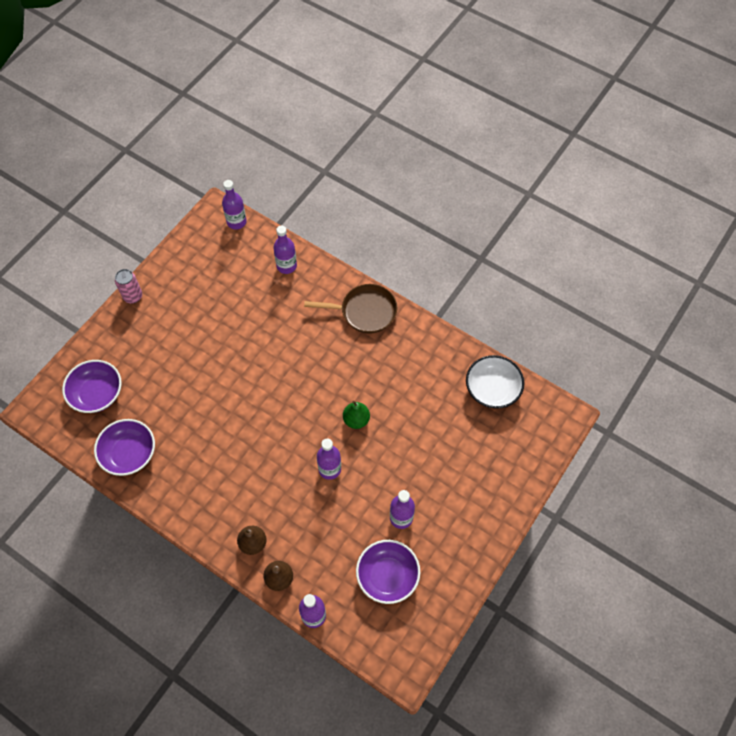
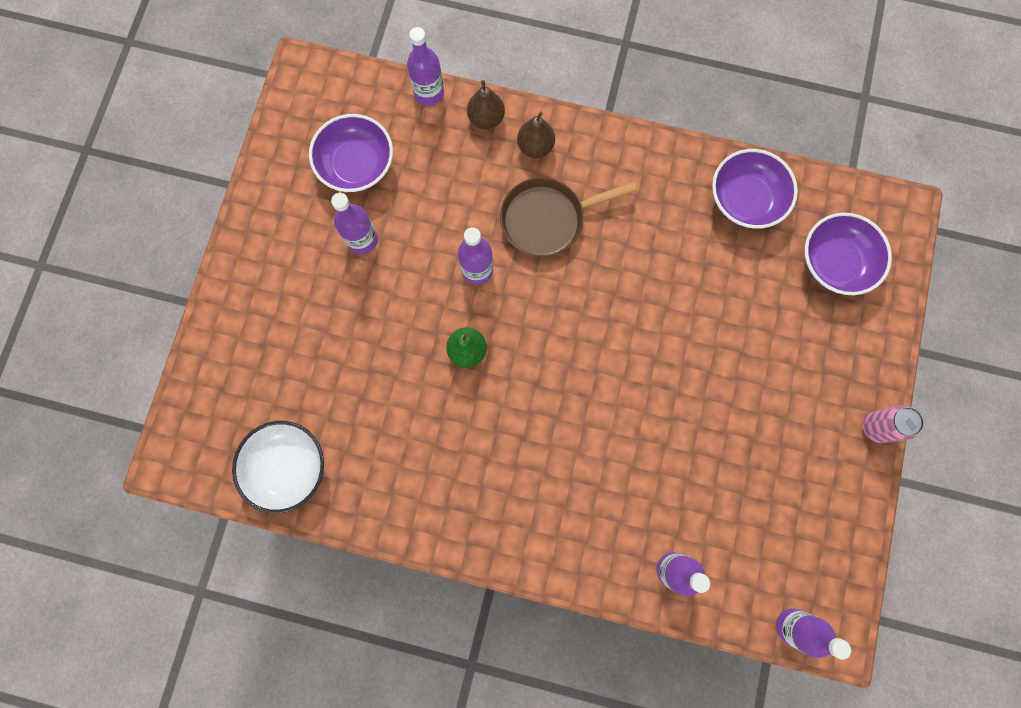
camera: 160 degrees right, 15 degrees up
(364, 311) = (518, 530): brown pan -> brown pan (548, 219)

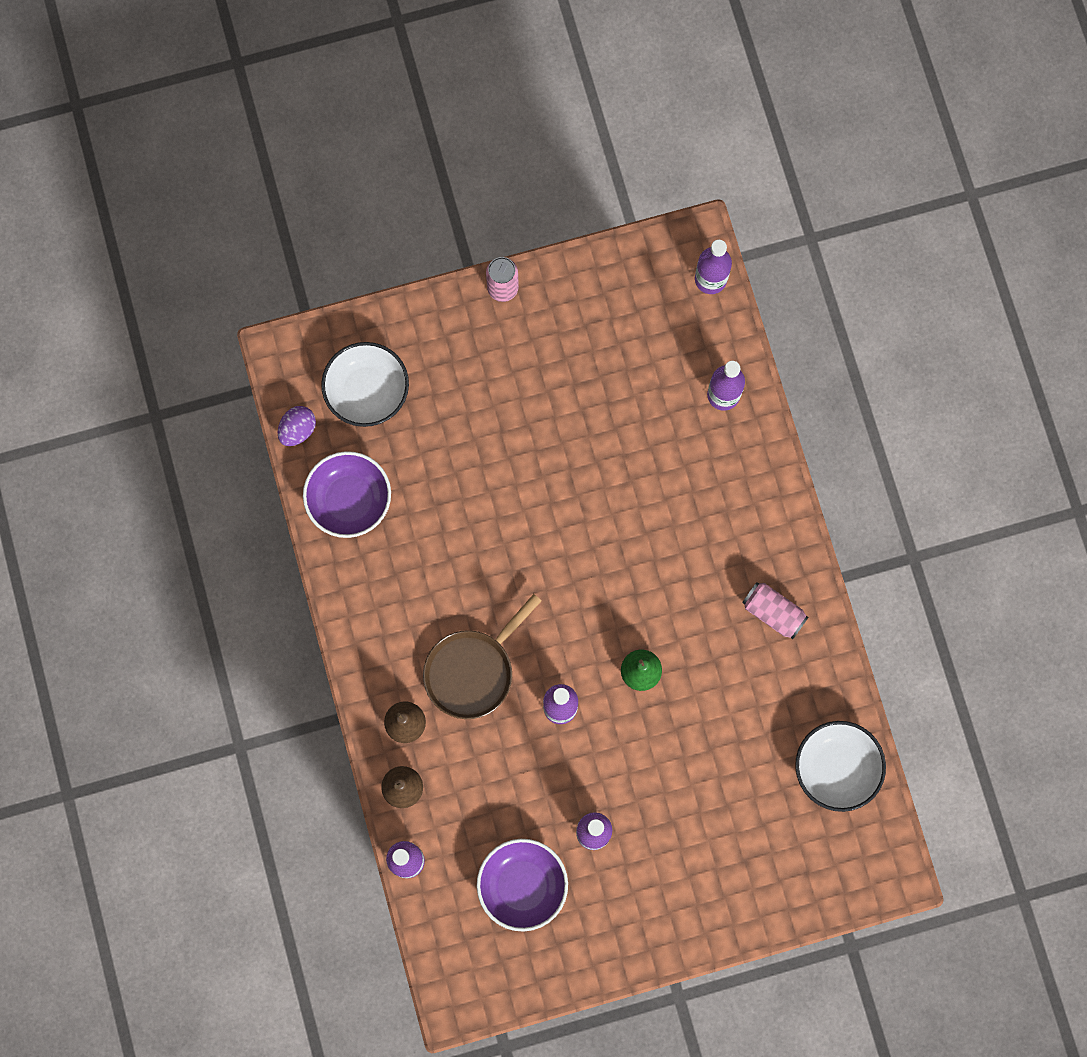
camera: 120 degrees left, 0 degrees up
(451, 494) = (773, 612): none -> pink can
(548, 219) = (473, 670): brown pan -> brown pan turned 90 degrees clockwise
(828, 191) = (298, 430): none -> purple egg
(835, 262) = (367, 391): purple bowl -> white bowl

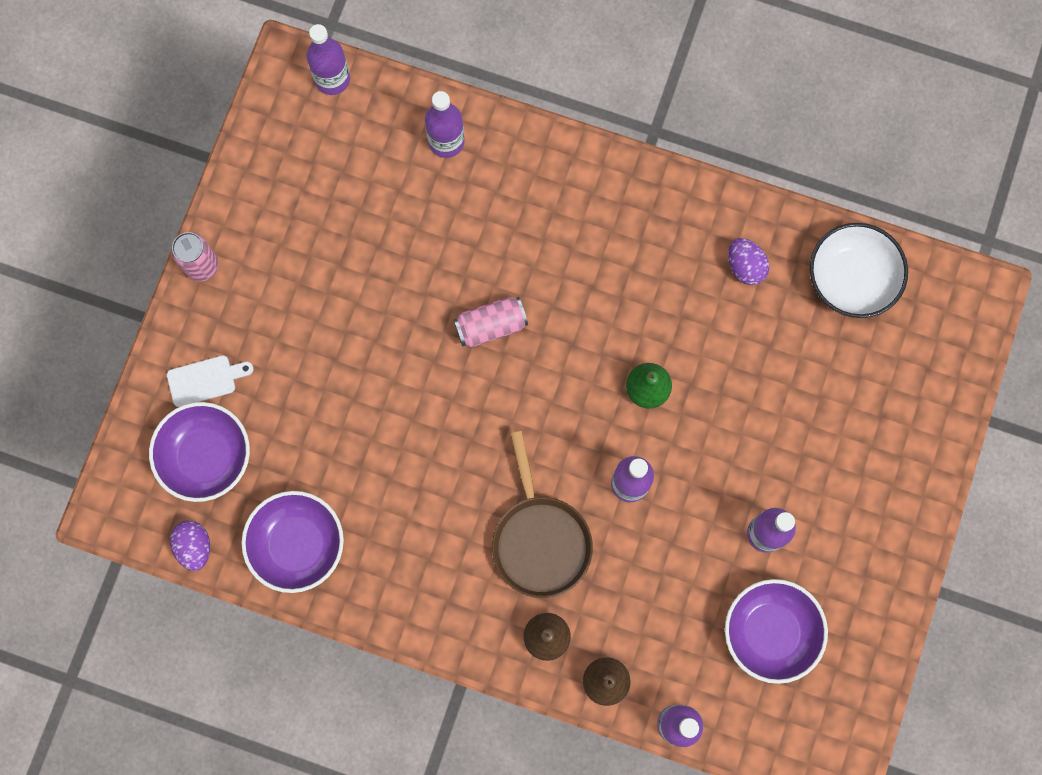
camera: 55 degrees left, 0 degrees up
(367, 391) = (206, 456): white bowl -> purple bowl
(421, 351) = (205, 380): none -> white cutting board
(773, 612) = (674, 236): pink can -> pink can (491, 326)
(787, 681) = (745, 266): none -> purple egg

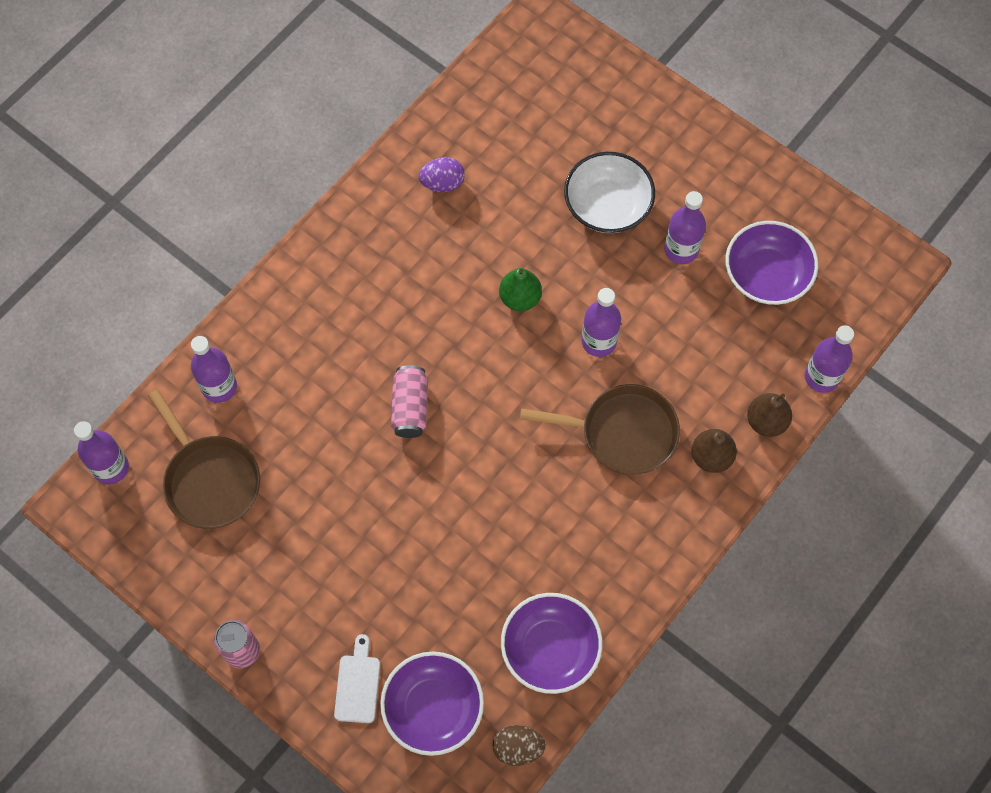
camera: 70 degrees left, 10 degrees down
(194, 546) = (518, 748): purple egg -> brown egg
(352, 171) = (209, 479): none -> brown pan
(851, 278) = (487, 107): white bowl -> white bowl (607, 206)

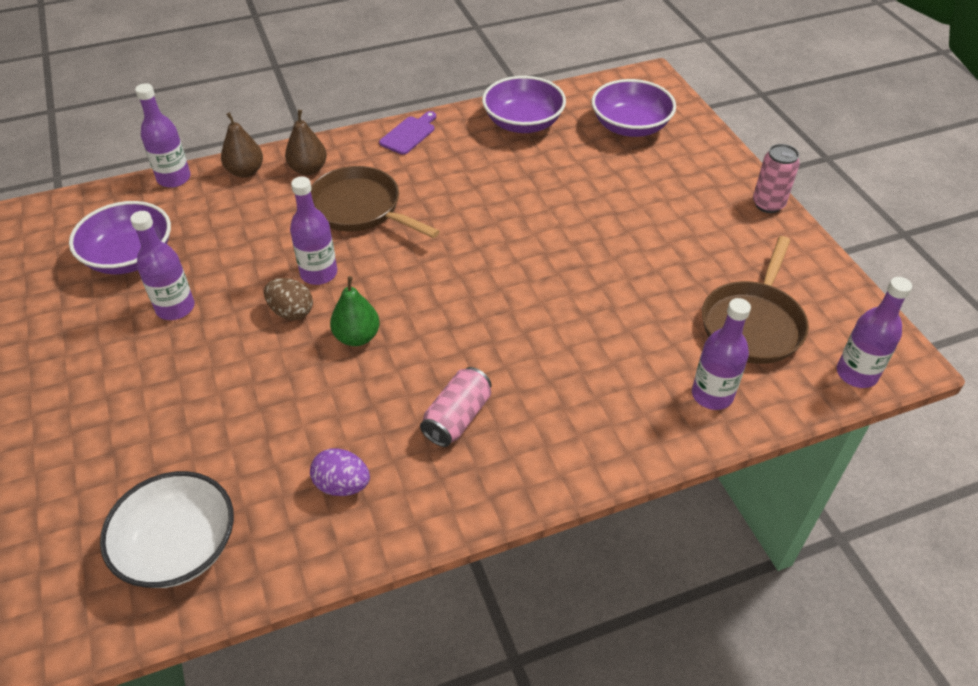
camera: 150 degrees left, 20 degrees down
(209, 479) = (753, 323): brown pan -> brown pan turned 150 degrees counterclockwise
(357, 684) = (681, 156): white cutting board -> none
(410, 407) = (527, 298): pink can -> pink can (457, 418)
(518, 748) = (582, 91): brown egg -> brown egg (291, 312)
(607, 206) = (199, 376): white bowl -> white bowl (179, 547)
(655, 563) = (409, 134): none -> purple cutting board

